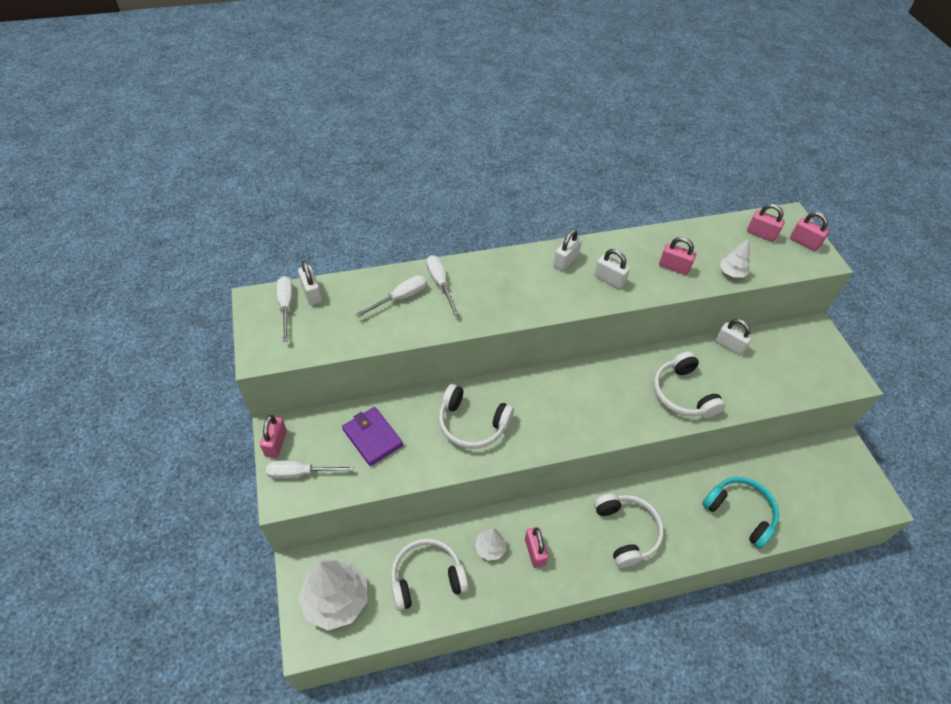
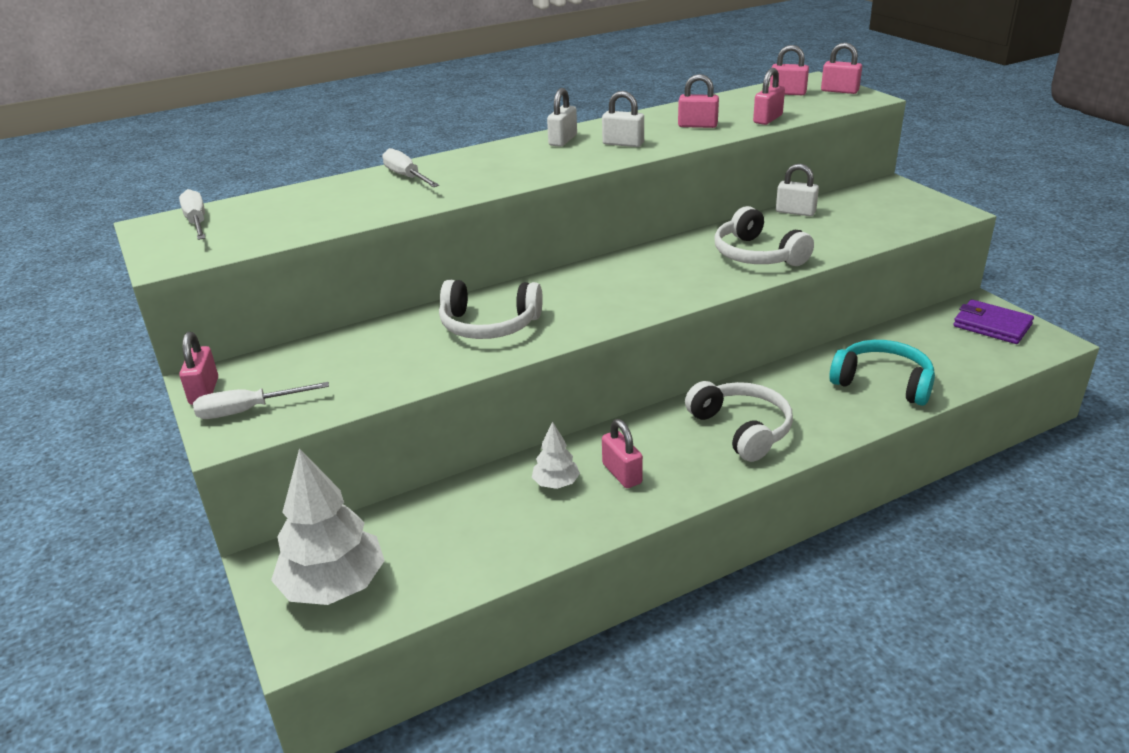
camera: 10 degrees left, 20 degrees down
(312, 293) = (231, 208): white padlock -> none
(372, 437) = (349, 361): purple wallet -> purple wallet (992, 325)
(400, 298) = (356, 193): white screwdriver -> none
(427, 578) = (471, 533): white headphones -> none
(731, 273) = (767, 119): white tree -> pink padlock

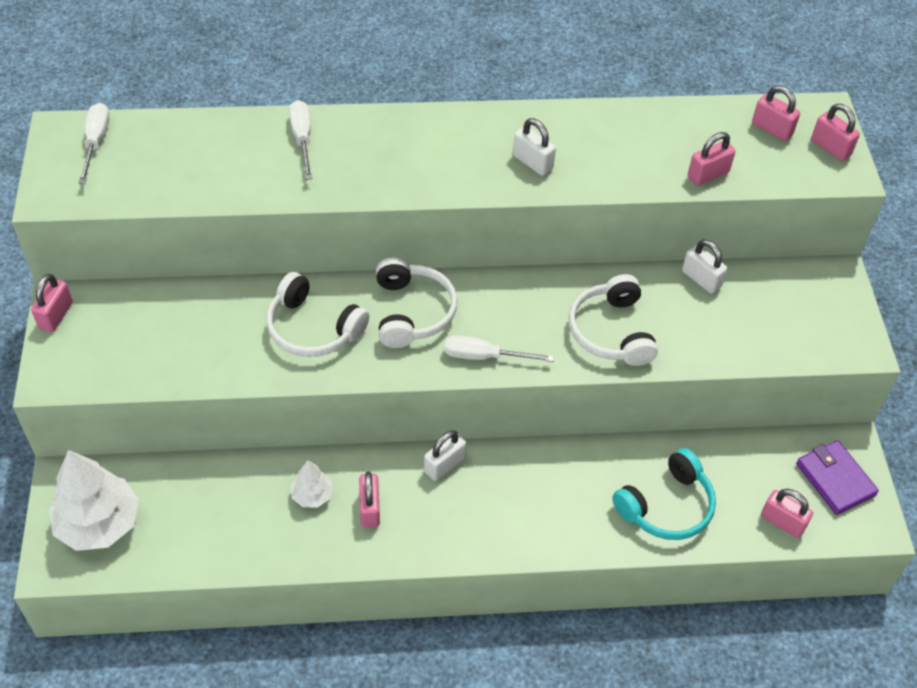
camera: 20 degrees right, 20 degrees up
(248, 410) = (77, 355): white screwdriver -> white screwdriver (484, 356)
(563, 140) = (481, 131): white padlock -> white padlock (444, 465)
(697, 125) = (629, 157): pink padlock -> pink padlock (782, 522)
(741, 429) = (500, 504): white headphones -> white headphones (412, 312)
(882, 383) = (666, 506): turquoise headphones -> turquoise headphones turned 90 degrees clockwise

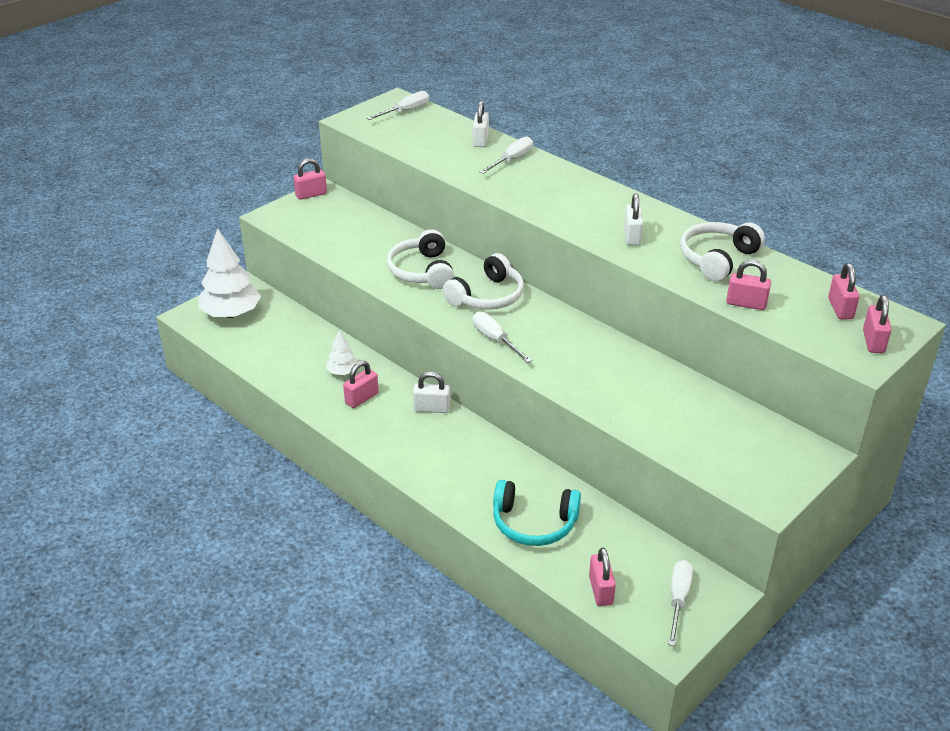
camera: 50 degrees right, 15 degrees down
(611, 331) = (594, 378): white headphones -> white headphones (717, 259)
(701, 279) = (702, 392): white padlock -> white padlock (480, 140)
(835, 479) = (678, 599): purple wallet -> white screwdriver

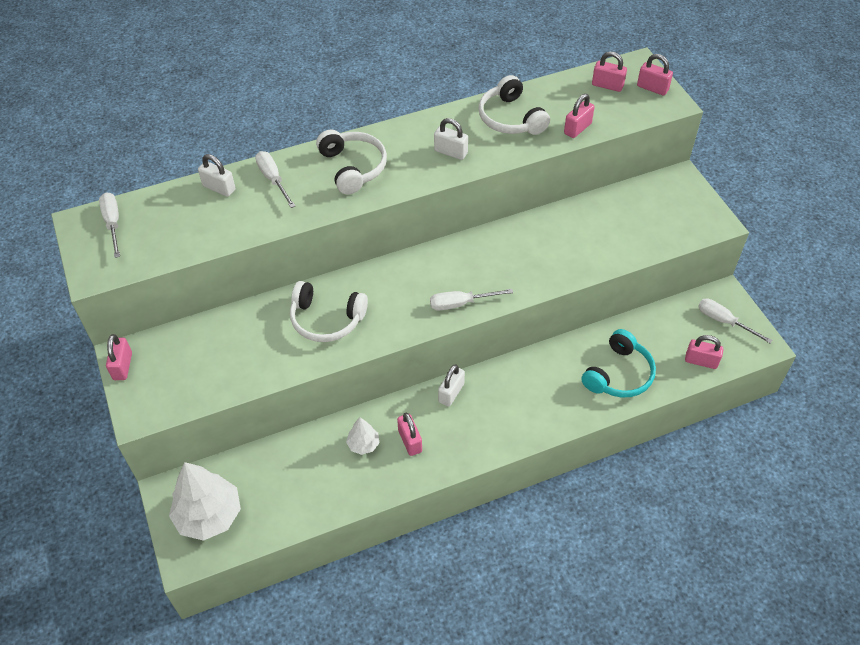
camera: 65 degrees left, 15 degrees up
(487, 296) = (395, 286): white headphones -> white headphones (353, 167)

